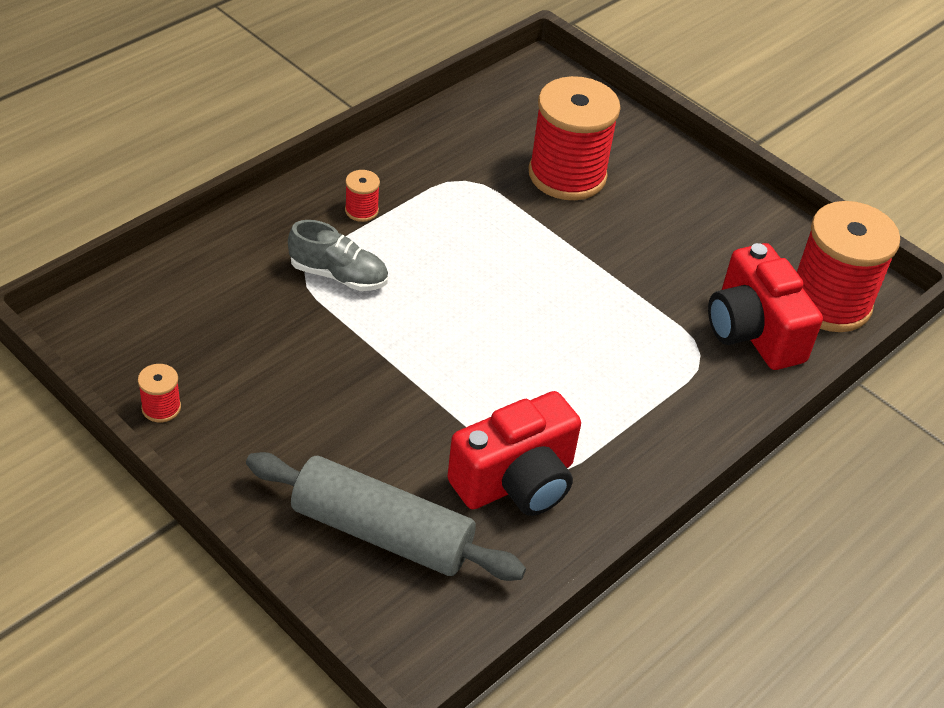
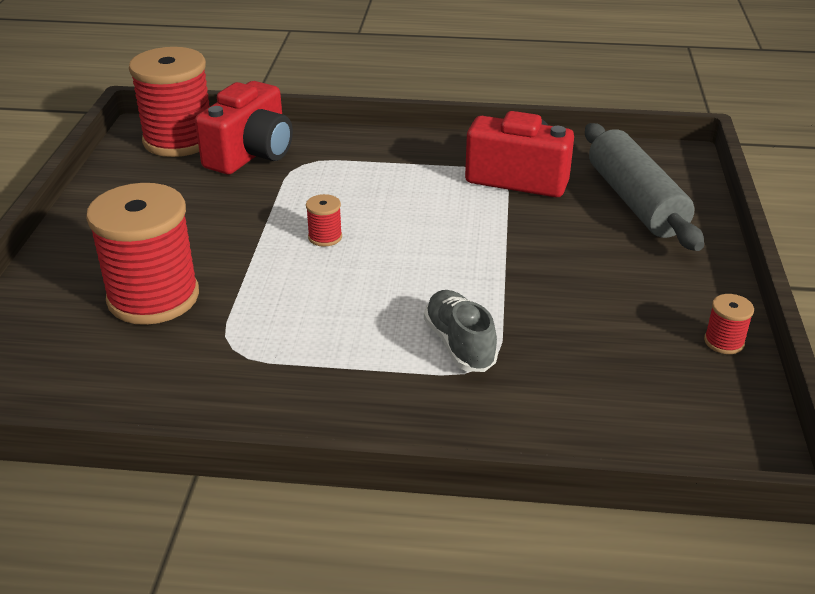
camera: 125 degrees left, 10 degrees down
(361, 210) = (360, 382): red spool -> red spool (325, 237)

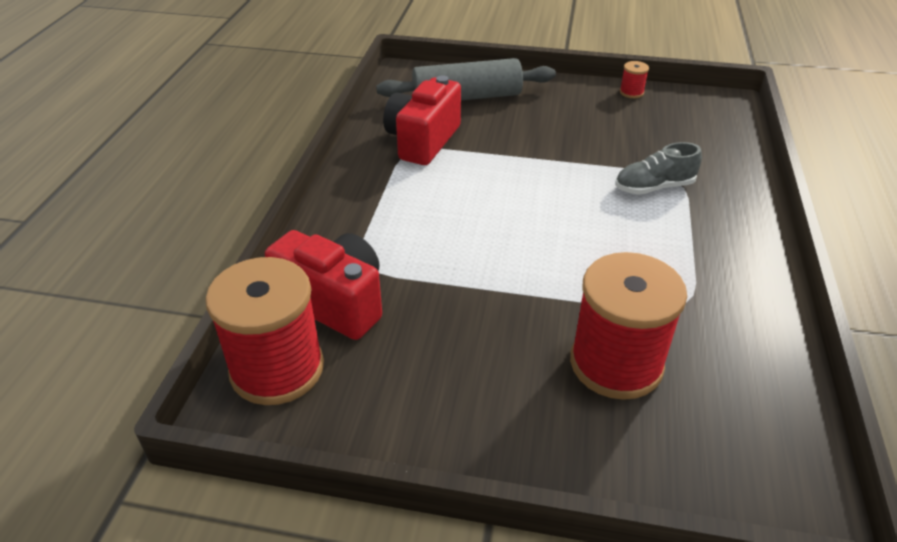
camera: 85 degrees left, 5 degrees up
(325, 237) = (509, 249): red spool -> none

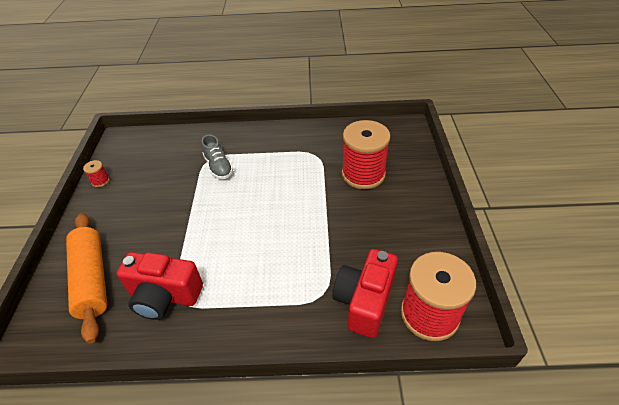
camera: 100 degrees left, 5 degrees up
(467, 97) = (92, 279): grey rolling pin -> orange rolling pin

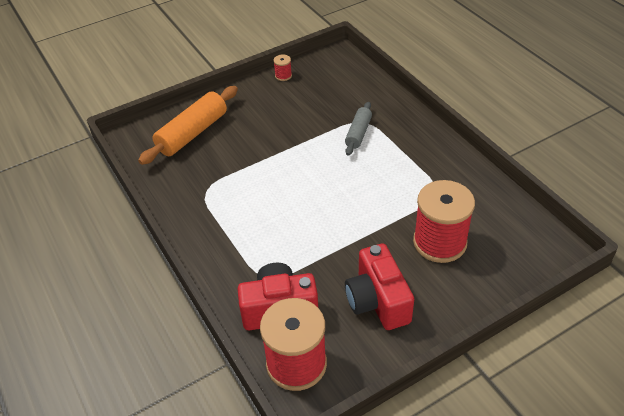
camera: 60 degrees right, 0 degrees up
(164, 296) = (203, 180): red camera -> red camera (377, 301)
(218, 167) = (358, 133): grey shoe -> grey rolling pin

